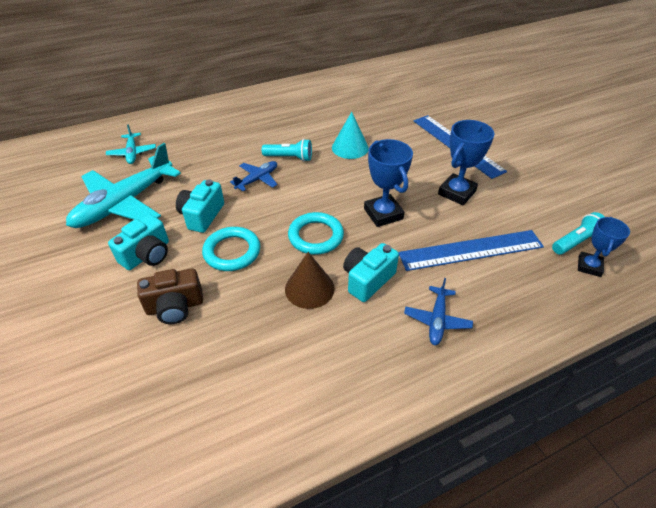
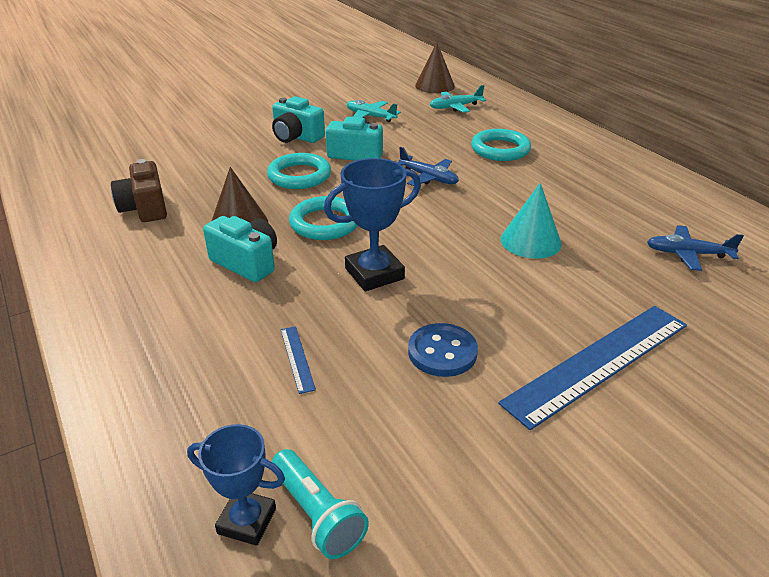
camera: 85 degrees right, 10 degrees down
(75, 159) = (434, 86): none -> brown cone
(124, 203) = (370, 116): turquoise plane -> turquoise plane, size x0.48
(175, 307) = (227, 158): brown camera -> brown camera (145, 208)
(223, 141) = (500, 149): none -> turquoise ring
(289, 158) = (483, 195): turquoise flashlight -> none
(437, 320) = (169, 317): blue plane -> blue plane (687, 254)
(456, 192) = (442, 352): blue trophy -> blue button
(471, 250) = (297, 358): blue ruler -> blue ruler, size x0.41

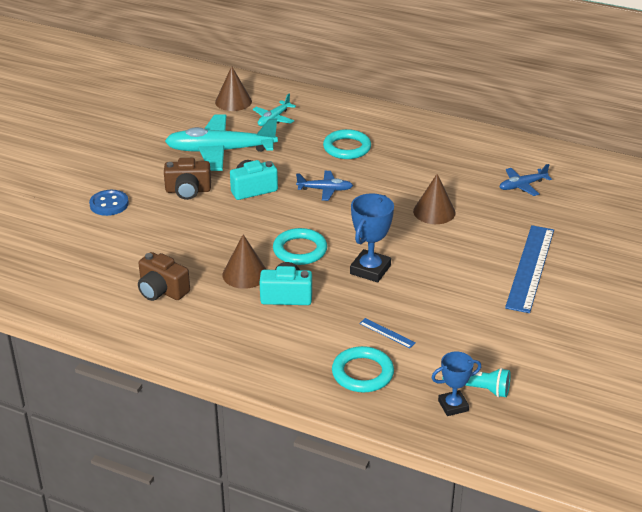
camera: 35 degrees left, 0 degrees up
(296, 137) = (188, 191): turquoise camera -> brown camera
(299, 176) = (235, 222): turquoise ring -> turquoise ring (362, 373)
(370, 116) = (220, 151): turquoise plane -> turquoise plane, size x2.07
(442, 352) = (454, 296): blue button -> blue button (109, 204)
(530, 241) = (434, 212): turquoise cone -> brown cone

